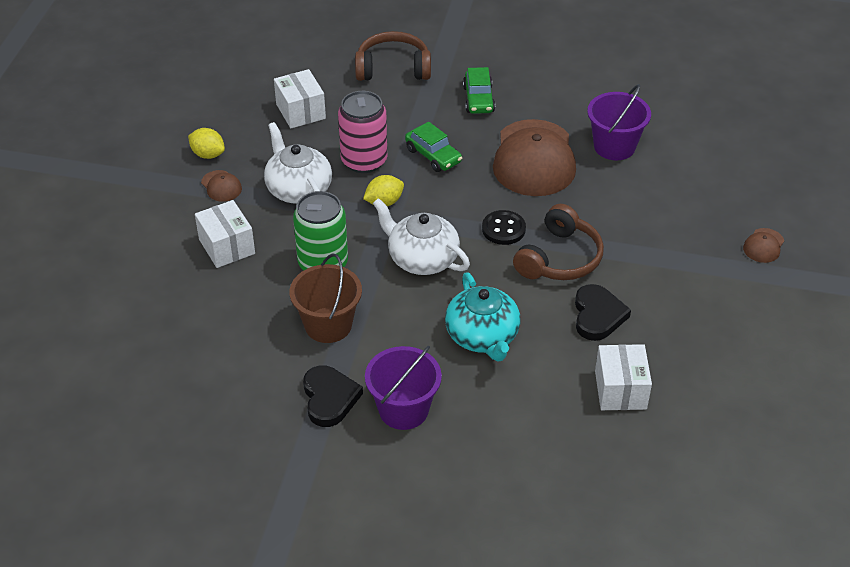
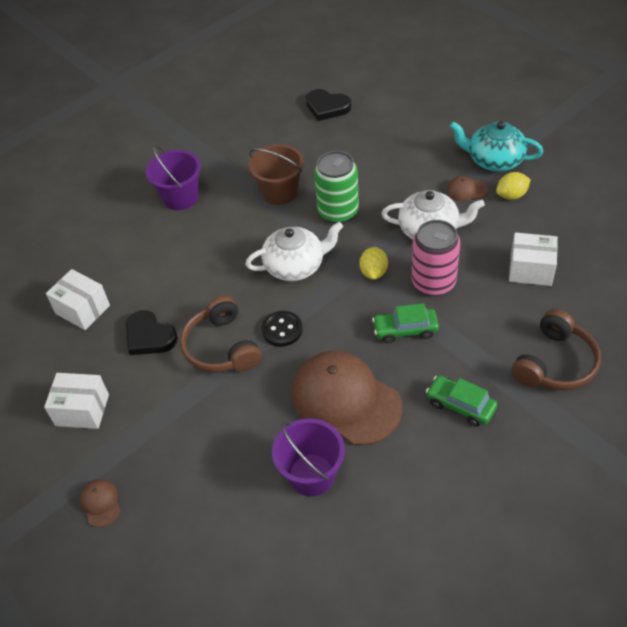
camera: 130 degrees right, 5 degrees up
(227, 246) = (397, 171): white box -> white box (82, 410)
(329, 398) = (222, 169): black heart -> black heart (327, 107)
(482, 336) = (196, 262): turquoise teapot -> turquoise teapot (494, 160)

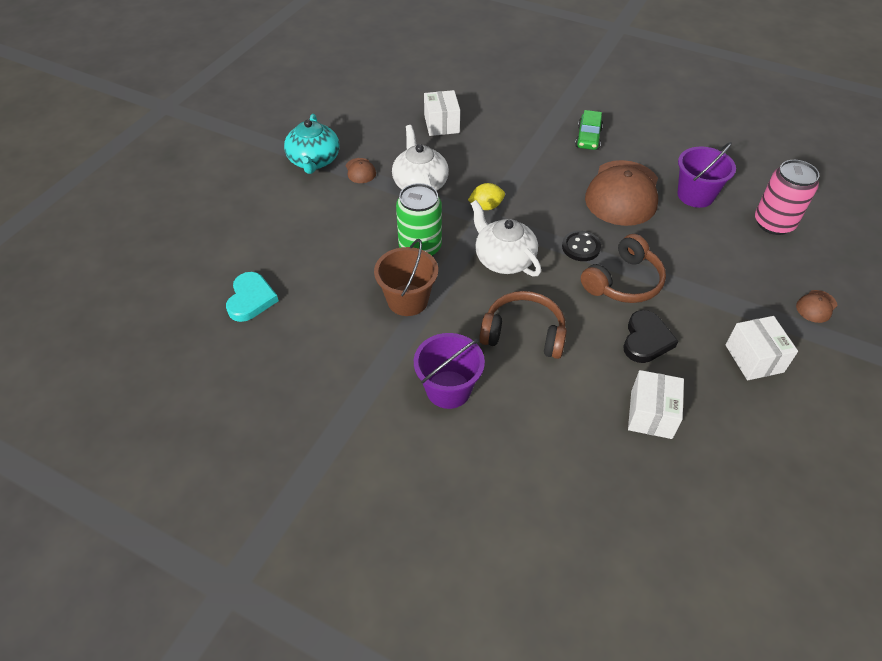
camera: 115 degrees left, 0 degrees up
(327, 107) = (251, 299): black heart -> turquoise heart
(405, 330) = (538, 176): green car -> none
(433, 282) = (480, 170): pink can -> pink can (773, 223)
(511, 195) = (358, 145): yellow lemon -> none
(555, 363) = (525, 103): brown headphones -> brown headphones (523, 333)

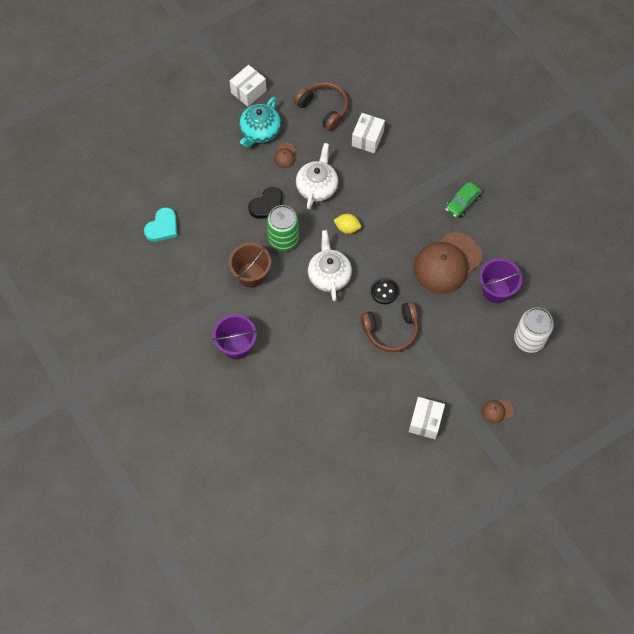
camera: 30 degrees right, 15 degrees up
(523, 333) = (303, 333): brown headphones -> brown headphones (324, 109)
(646, 340) = (371, 376): black heart -> black heart (267, 206)
(651, 414) = (336, 421): white box -> white box (248, 92)
(773, 223) = (529, 339): pink can -> white can

